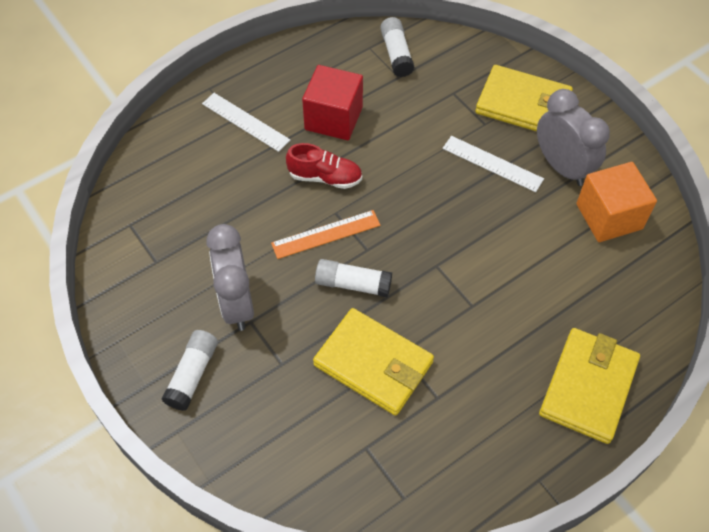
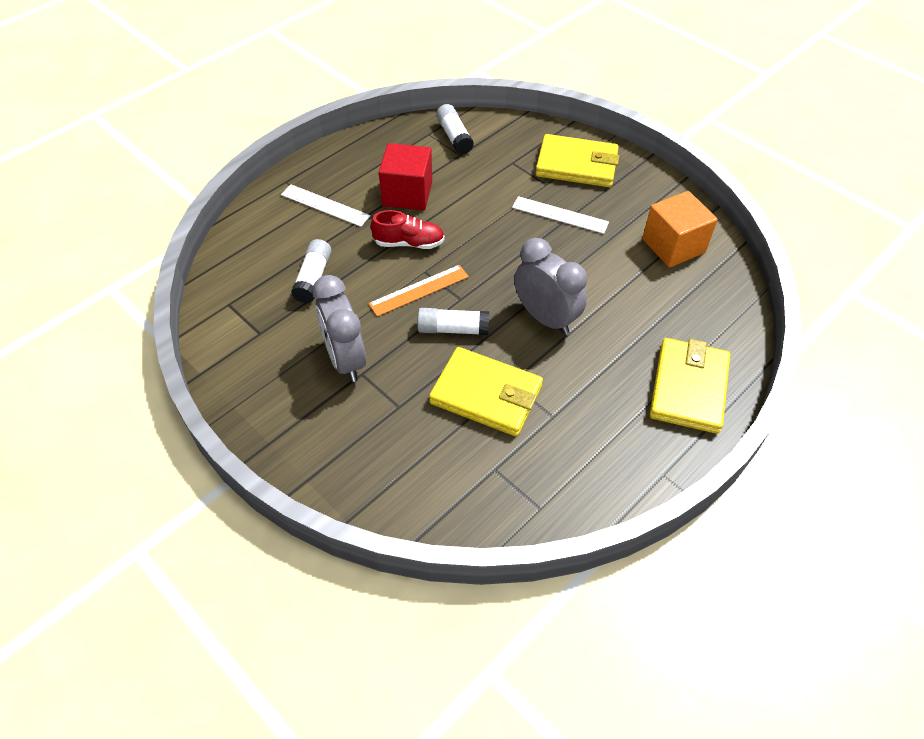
camera: 10 degrees left, 5 degrees down
(192, 374) = (313, 427): white glue stick -> white glue stick (313, 278)
(562, 167) = (622, 211): grey clock -> grey clock (545, 318)

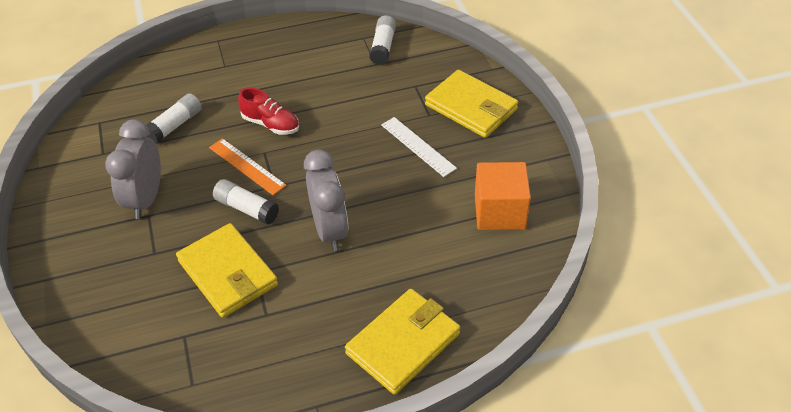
camera: 30 degrees right, 5 degrees down
(325, 205) = (231, 70): white ruler -> none
(407, 194) = (303, 83): red cube -> none
(419, 290) = (246, 166): orange ruler -> orange ruler turned 45 degrees clockwise

